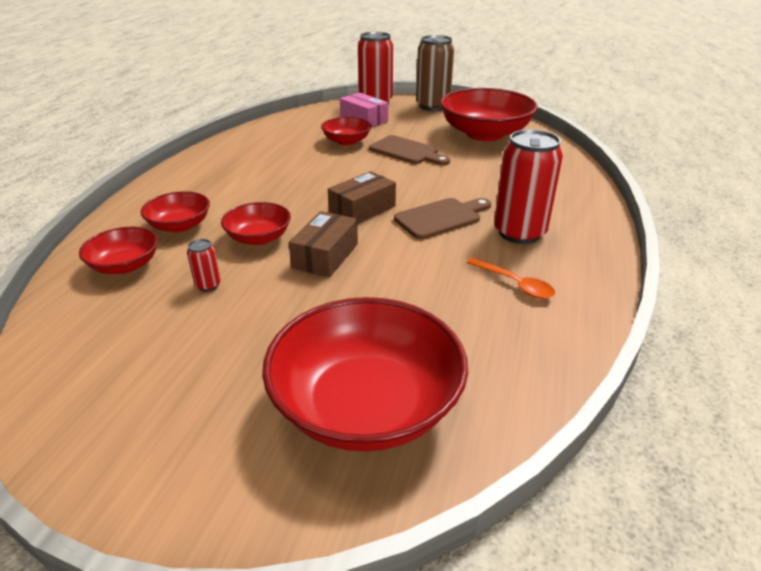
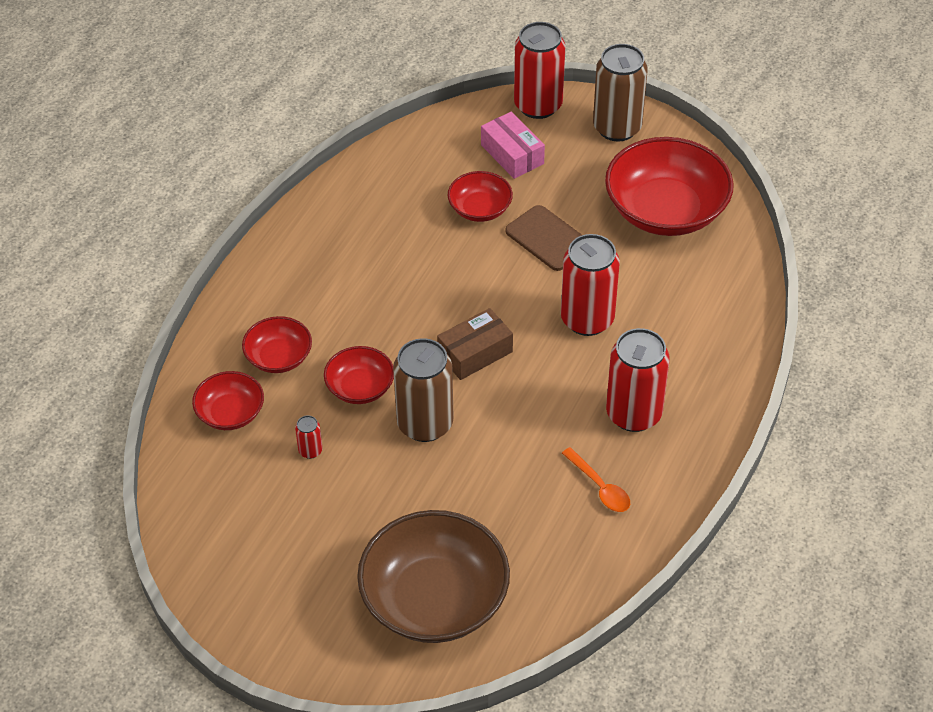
camera: 10 degrees right, 15 degrees up
(325, 256) = (425, 424): brown box -> brown can
(366, 405) = (434, 599): red bowl -> brown bowl
(441, 218) = (557, 378): brown cutting board -> none
(451, 185) = (587, 319): none -> red can

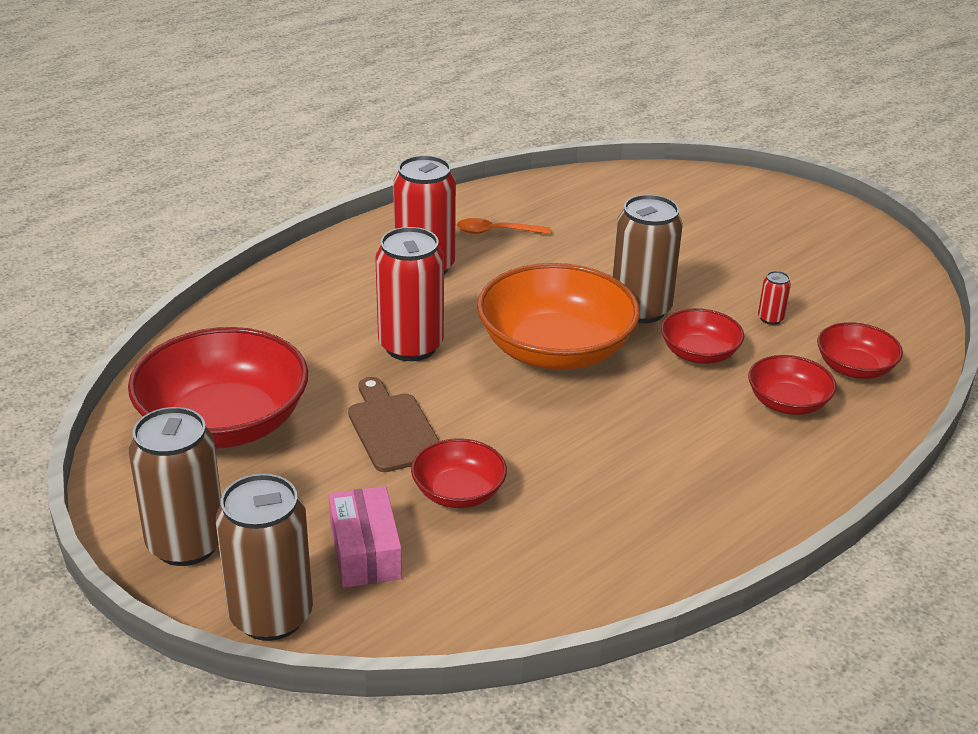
camera: 160 degrees left, 15 degrees down
(434, 599) = (685, 206): brown bowl -> none
(475, 353) = (555, 350): brown box -> orange bowl
(538, 105) = (271, 616): red can -> brown can
(600, 487) = (496, 232): orange spoon -> orange spoon turned 75 degrees counterclockwise

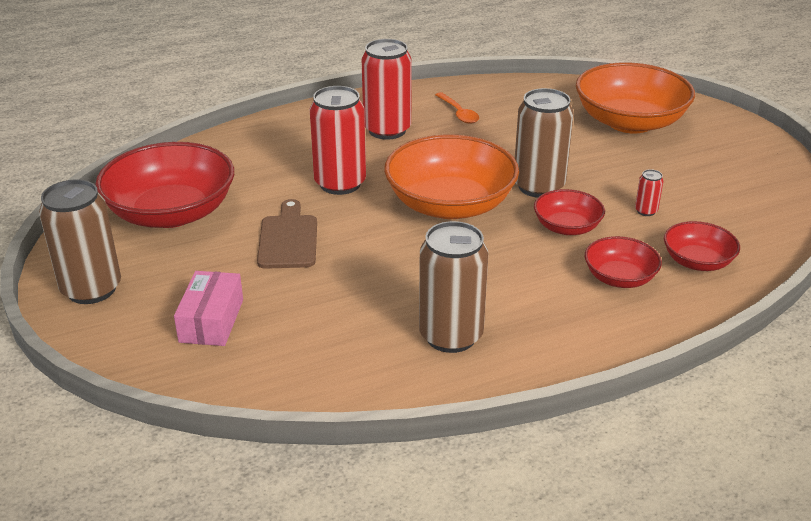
camera: 20 degrees right, 0 degrees up
(271, 616) = (116, 351): brown can -> brown can (451, 336)
(458, 492) = (308, 293): red bowl -> none
(496, 232) = (458, 113): orange spoon -> orange spoon turned 135 degrees counterclockwise
(693, 213) = (629, 122): none -> orange bowl

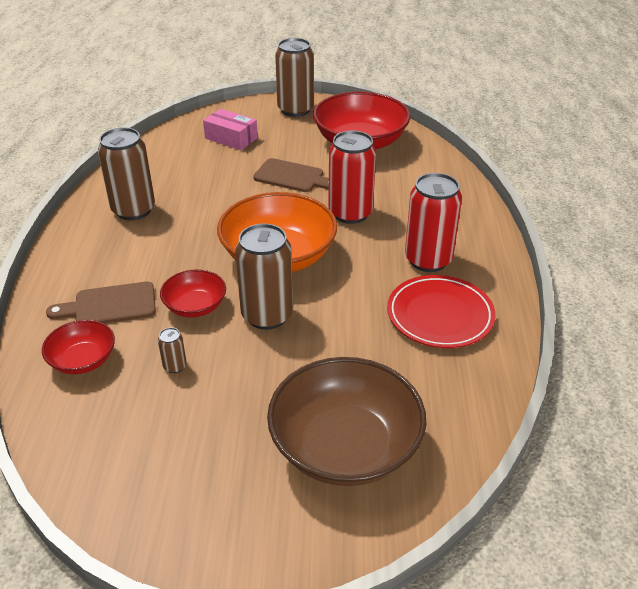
camera: 115 degrees right, 5 degrees up
(458, 113) = (440, 315): orange spoon -> red plate
(619, 278) = (110, 305): red bowl -> brown cutting board
(629, 122) = (345, 446): orange bowl -> brown bowl
(646, 211) = (175, 366): red can -> brown can

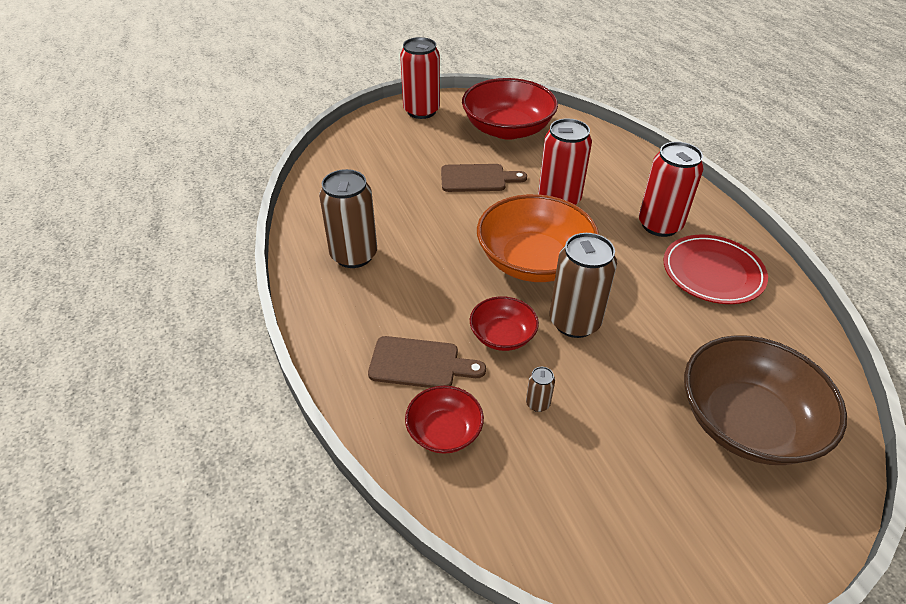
camera: 25 degrees left, 5 degrees up
(110, 305) = (419, 363): brown cutting board -> brown cutting board turned 135 degrees counterclockwise
(231, 138) = (385, 154): pink box -> none
(295, 110) = (421, 111): brown can -> red can

